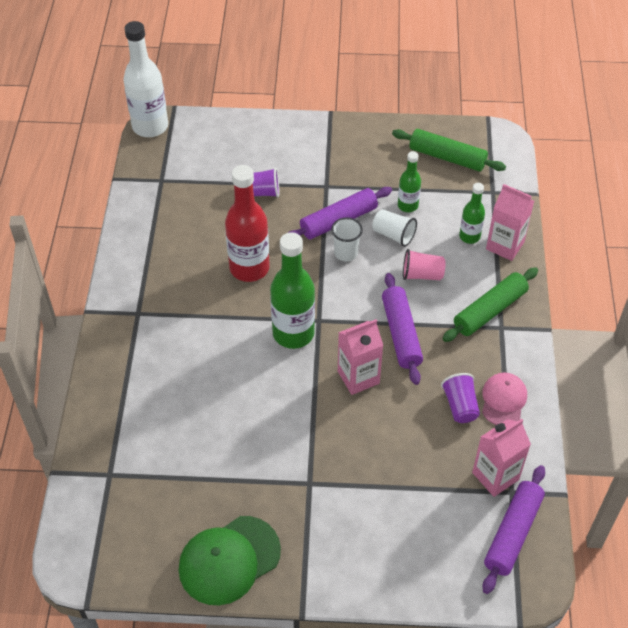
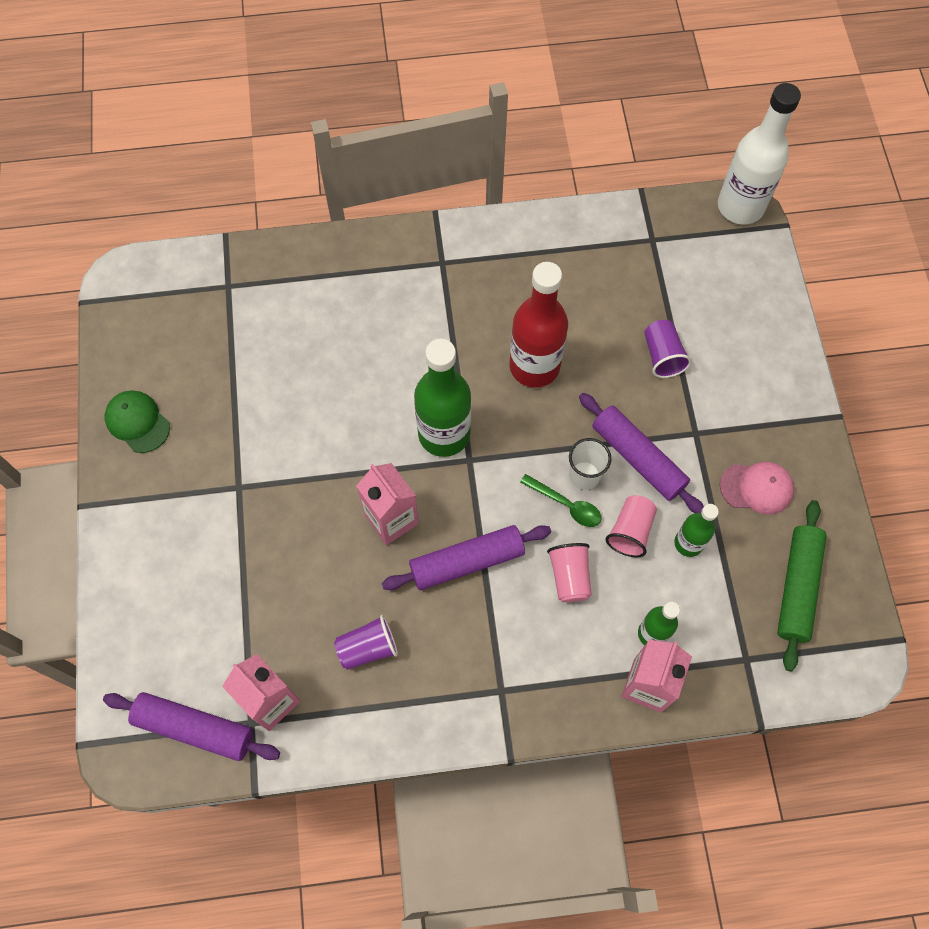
camera: 80 degrees right, 15 degrees up
(229, 560) = (137, 422): green cap -> green cap, size x0.62
(367, 267) = (566, 505): none -> green spoon
(393, 235) = (630, 531): white cup -> pink cup
(489, 311) = (526, 672): green rolling pin -> none
(503, 400) = (384, 702): pink cap -> pink cap (756, 488)

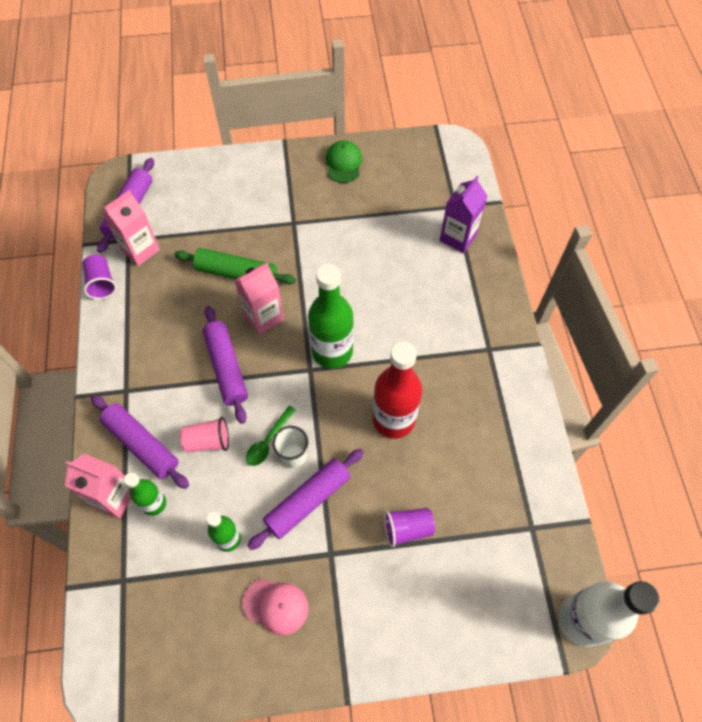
camera: 90 degrees right, 5 degrees down
(137, 422) = (343, 163): green cap -> green cap turned 45 degrees counterclockwise
(279, 285) = (458, 237): none -> purple carton
(368, 648) = (169, 304): purple cup -> purple cup (101, 283)
(576, 659) = (142, 444): none -> purple rolling pin
(630, 531) = (242, 491): pink cup -> none
(756, 488) = (276, 606): pink cap -> pink cap turned 75 degrees counterclockwise
(797, 587) = (180, 634): green rolling pin -> green rolling pin (236, 273)

